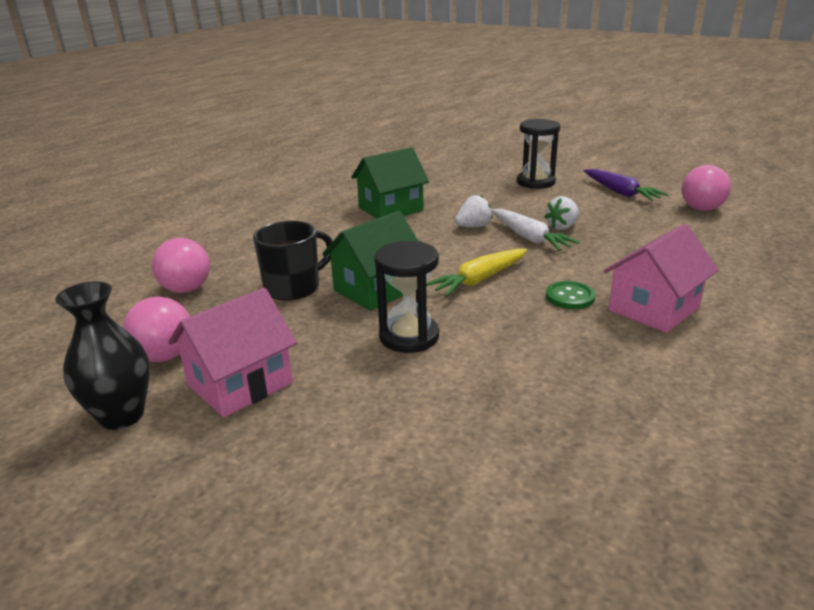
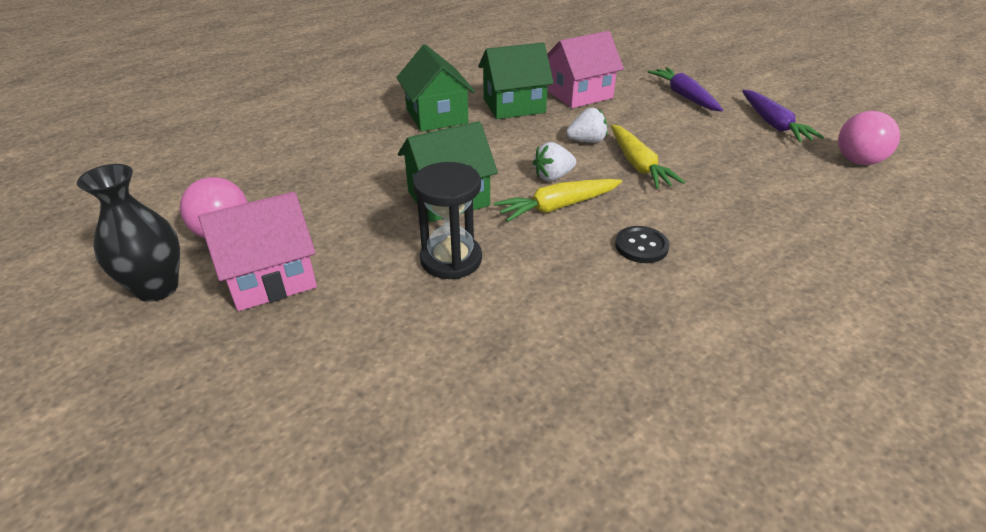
camera: 15 degrees right, 10 degrees up
(186, 289) = (278, 164): pink ball -> none
(294, 287) = (373, 181): black mug -> none
(322, 227) = (436, 116): none -> green house
(529, 238) = (638, 165): white carrot -> yellow carrot
(536, 182) = (684, 96): black hourglass -> purple carrot
(562, 227) = (682, 157): white strawberry -> white strawberry (553, 177)
(570, 297) = (641, 246): green button -> black button
(653, 309) = (726, 280): pink house -> pink house (579, 94)

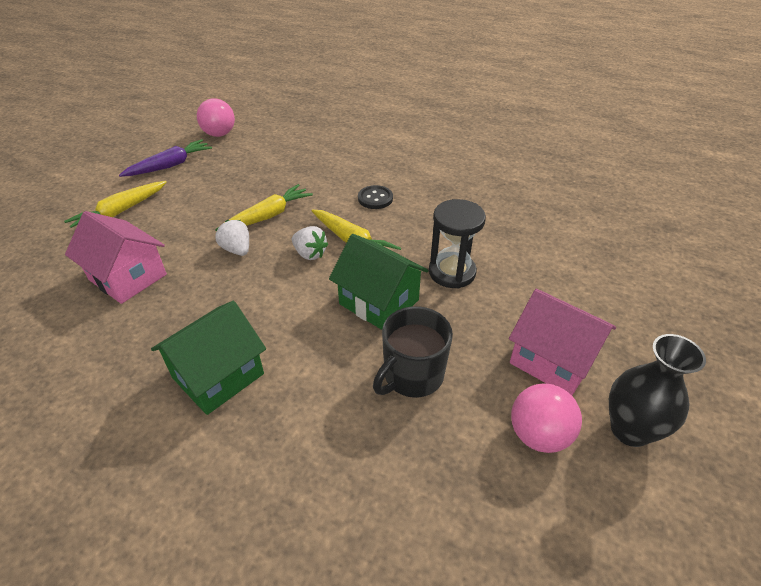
camera: 115 degrees left, 5 degrees up
(348, 191) = (412, 376): none -> black mug
(514, 106) = (170, 318): green house -> none
(684, 96) = (120, 212): purple carrot -> yellow carrot

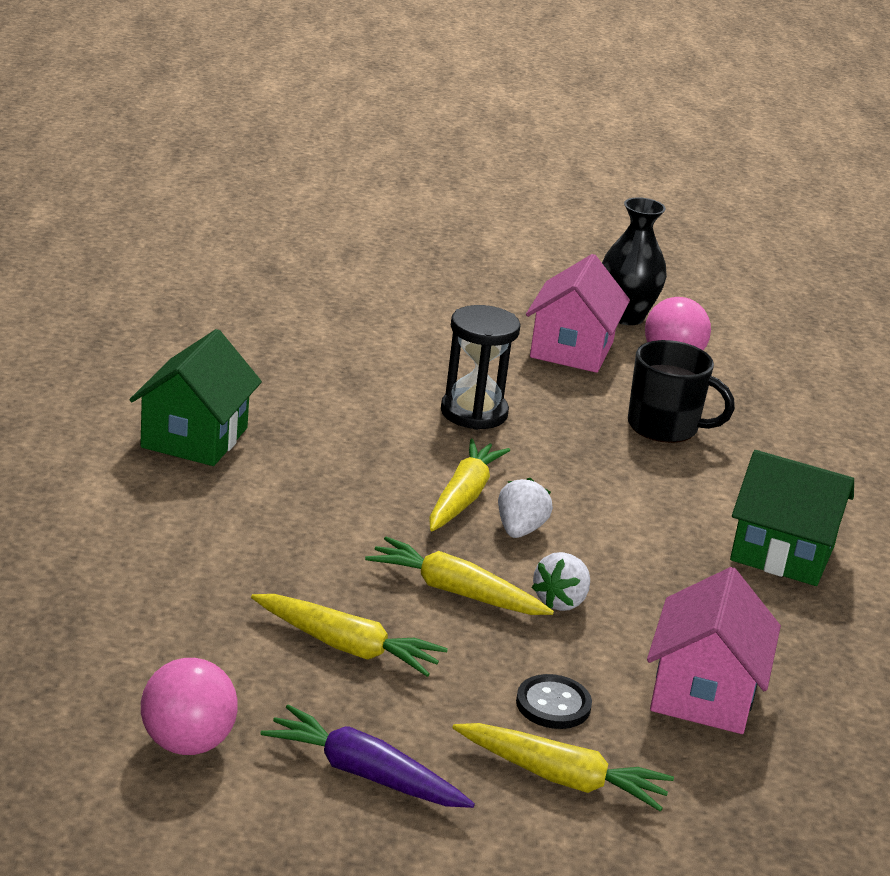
camera: 115 degrees left, 15 degrees down
(248, 177) = (346, 646): none -> yellow carrot
(375, 198) = (335, 491): black button -> black button (553, 704)
(379, 302) = (571, 460): green house -> green house (194, 438)

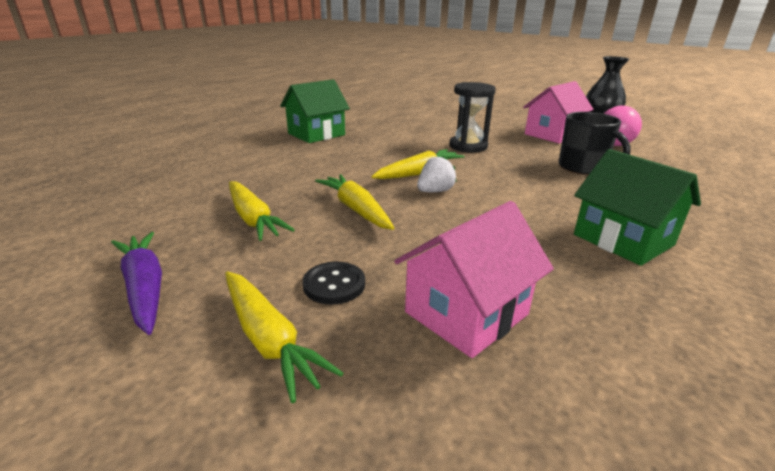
camera: 35 degrees right, 0 degrees up
(187, 743) = (89, 240): pink ball -> none
(561, 601) = (418, 228): white strawberry -> none

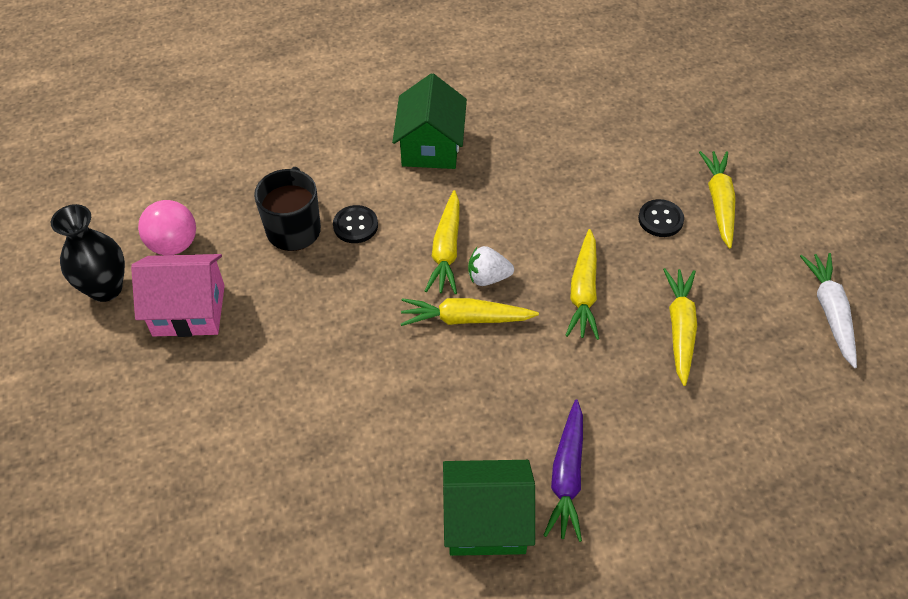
camera: 140 degrees left, 25 degrees up
(75, 286) = (830, 312): none -> white carrot
(145, 288) = (782, 284): purple carrot -> purple carrot (567, 476)
(466, 313) = (602, 160): pink house -> none
(468, 146) = (335, 346): black hourglass -> none
(484, 192) = (446, 250): none -> yellow carrot
(558, 181) = (355, 225): none -> black button

